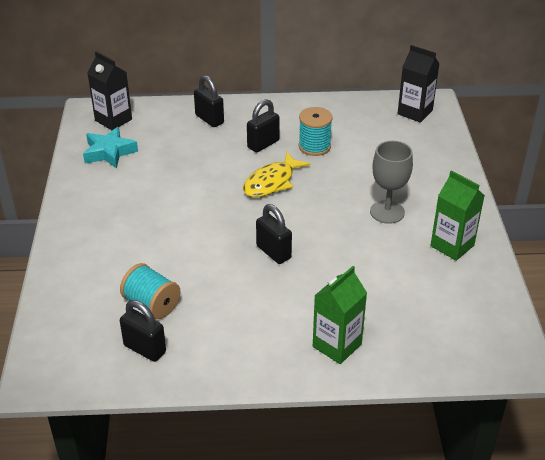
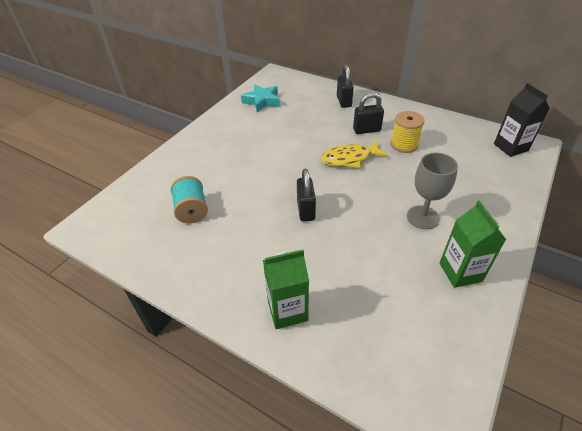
camera: 35 degrees right, 5 degrees up
(113, 120) = (283, 83): black carton -> none
(145, 349) = (158, 240): black padlock -> none
(314, 146) = (404, 145): turquoise spool -> yellow spool

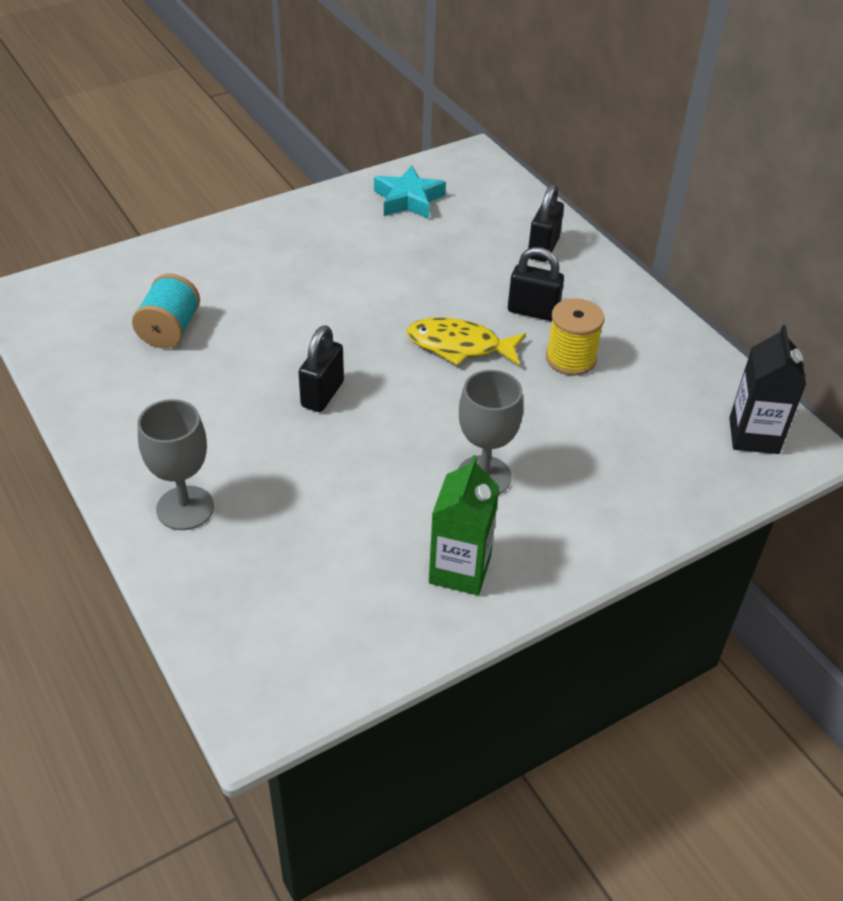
camera: 25 degrees right, 0 degrees up
(287, 311) = (185, 508): green carton -> grey goblet

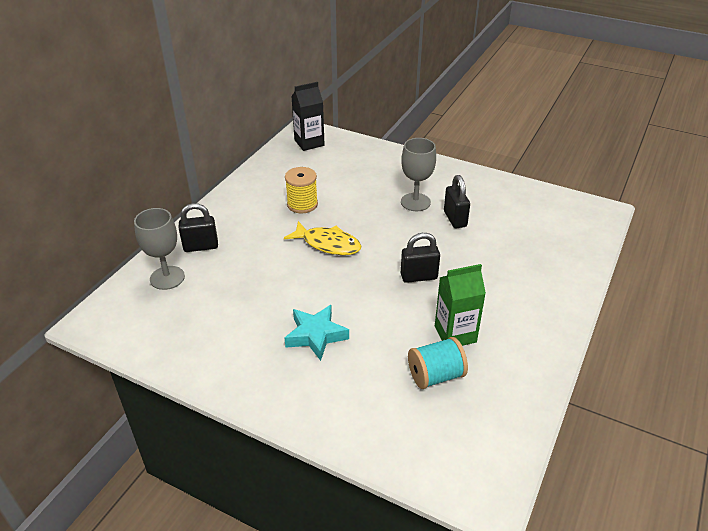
camera: 120 degrees left, 5 degrees down
(185, 508) = (547, 284): grey goblet -> grey goblet (167, 278)
(408, 200) = (181, 331): turquoise star -> turquoise star (316, 335)
(459, 346) = (328, 244): yellow fish -> yellow fish turned 45 degrees counterclockwise
(460, 570) = (475, 190): green carton -> green carton (455, 334)
(533, 311) = (271, 229): black padlock -> black padlock (455, 219)

